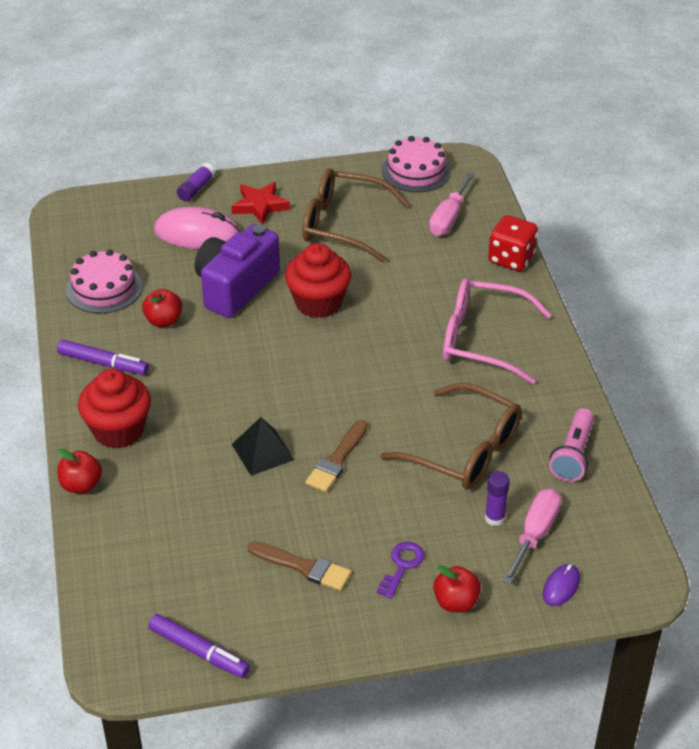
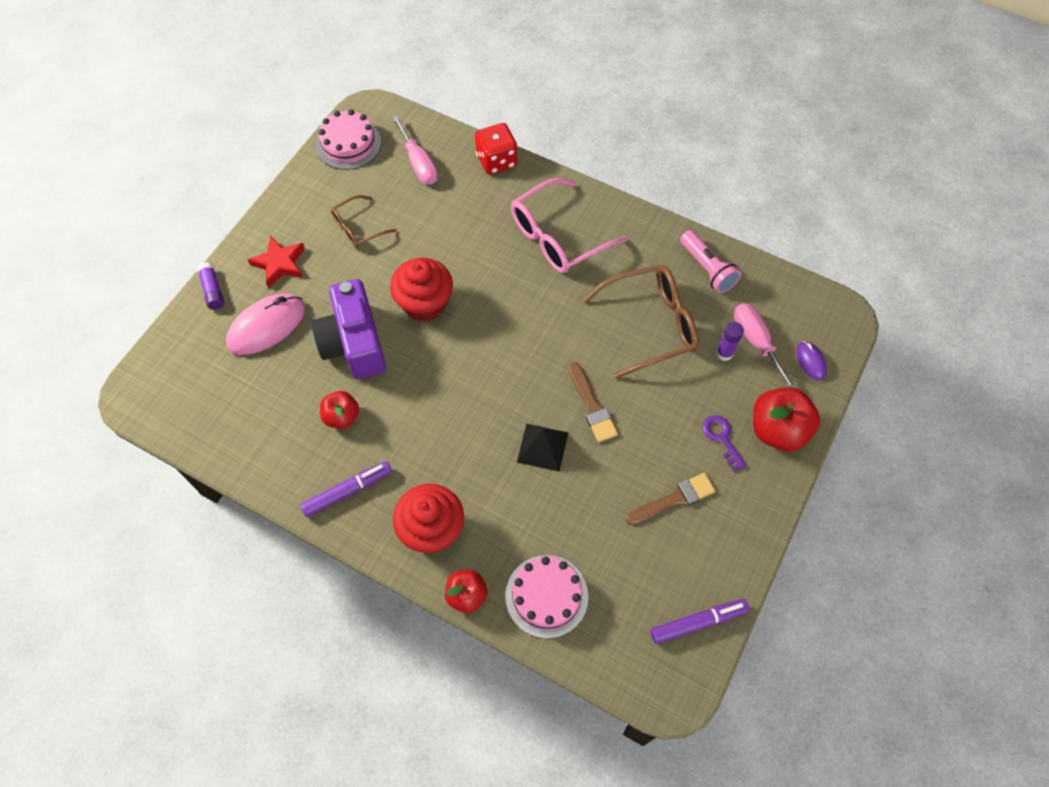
camera: 50 degrees left, 20 degrees up
(104, 288) = (261, 433): pink cake -> pink cake (546, 596)
(344, 225) = (358, 228): brown glasses -> brown glasses, size x0.57
(456, 602) = (777, 430): red apple -> red apple, size x1.65

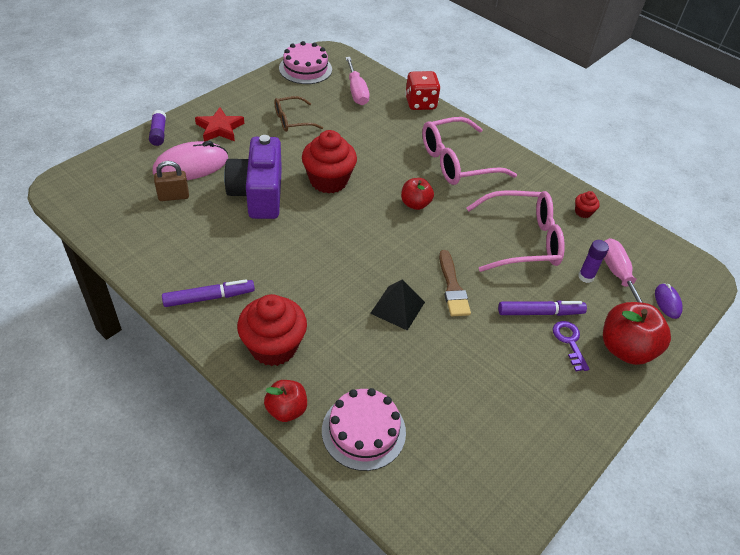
camera: 10 degrees right, 15 degrees down
(263, 374) = (173, 196): none -> brown padlock
(342, 417) = (227, 242): red apple -> red apple (415, 204)
(649, 325) = (521, 240): brown glasses -> pink glasses
(674, 499) = (511, 380): brown brush -> none
(698, 622) = (510, 496): purple marker -> purple marker (540, 312)
(707, 268) = (583, 212): pink flashlight -> red cupcake

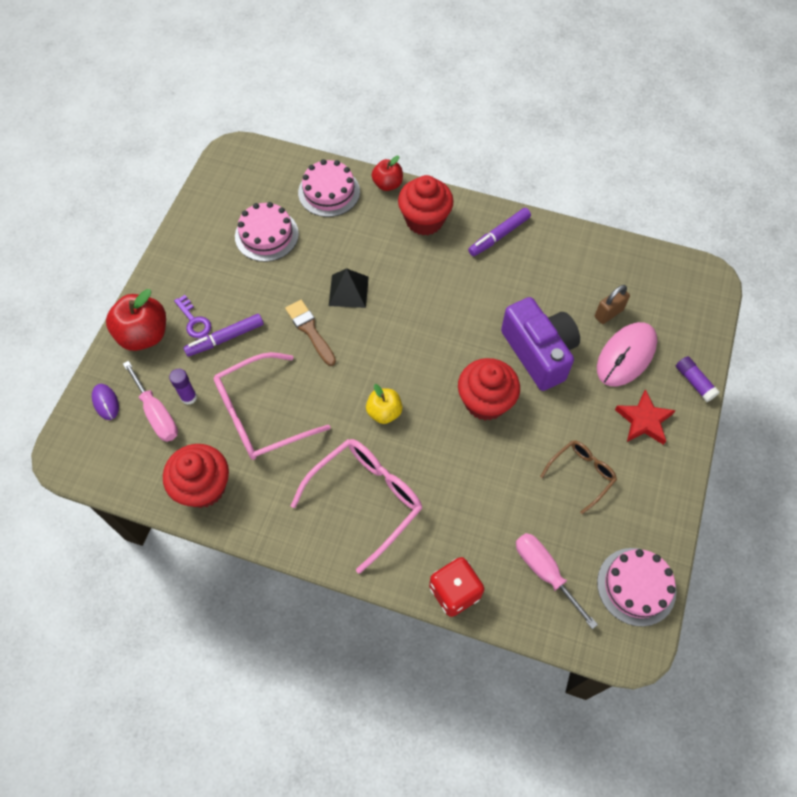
camera: 160 degrees right, 15 degrees up
(415, 204) = (384, 412): red apple -> yellow apple
(463, 405) = (266, 235): none -> pink cake
(583, 212) = (203, 487): red cupcake -> red cupcake, size x2.26

